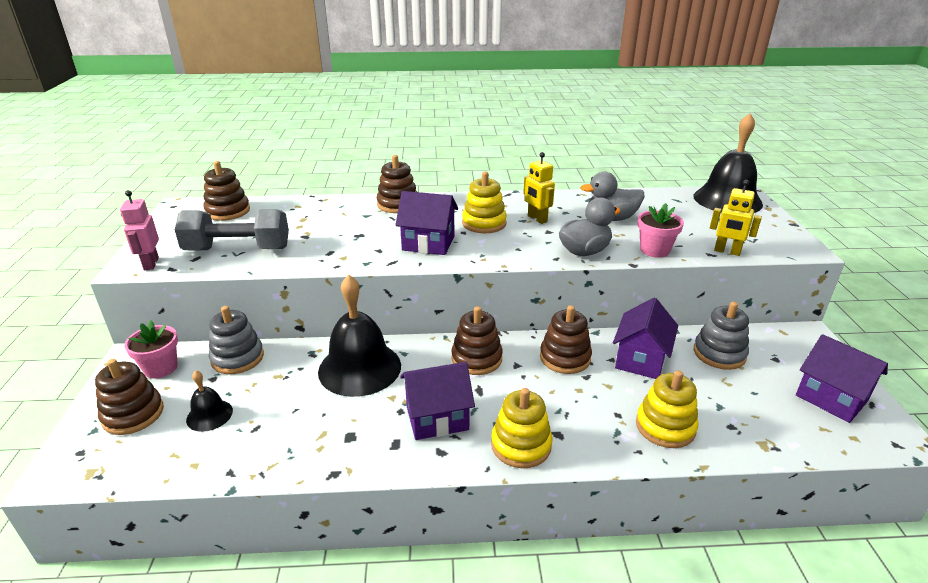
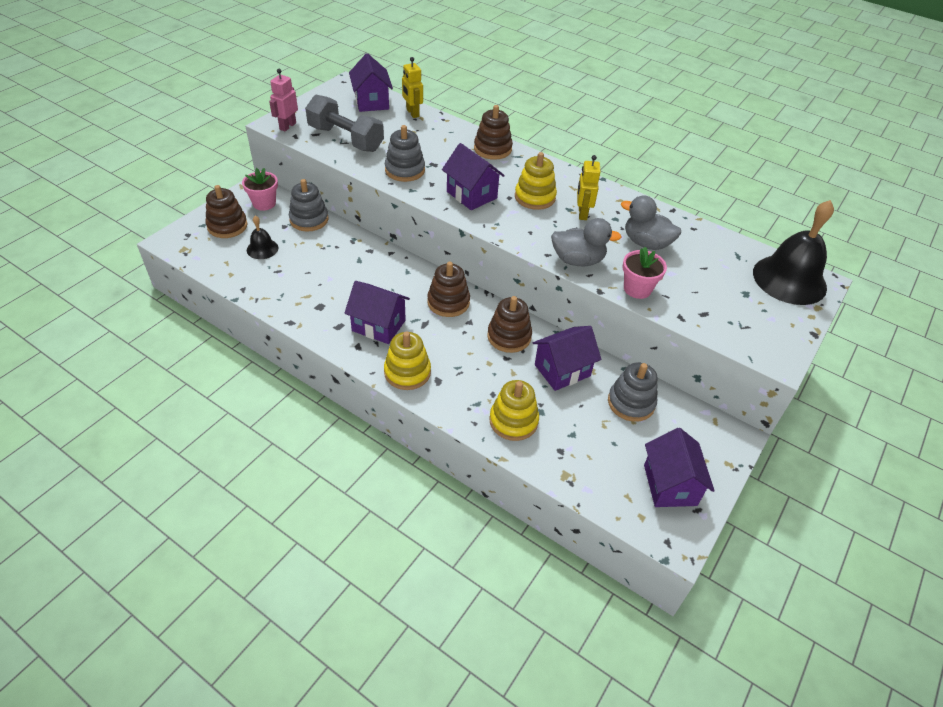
camera: 35 degrees right, 15 degrees up
(228, 211) = (371, 102): brown stacking toy -> purple house
(337, 250) = (405, 170): none -> grey stacking toy
(359, 368) = (370, 266): black bell -> none
(727, 251) = (699, 323): yellow robot -> yellow robot (412, 113)

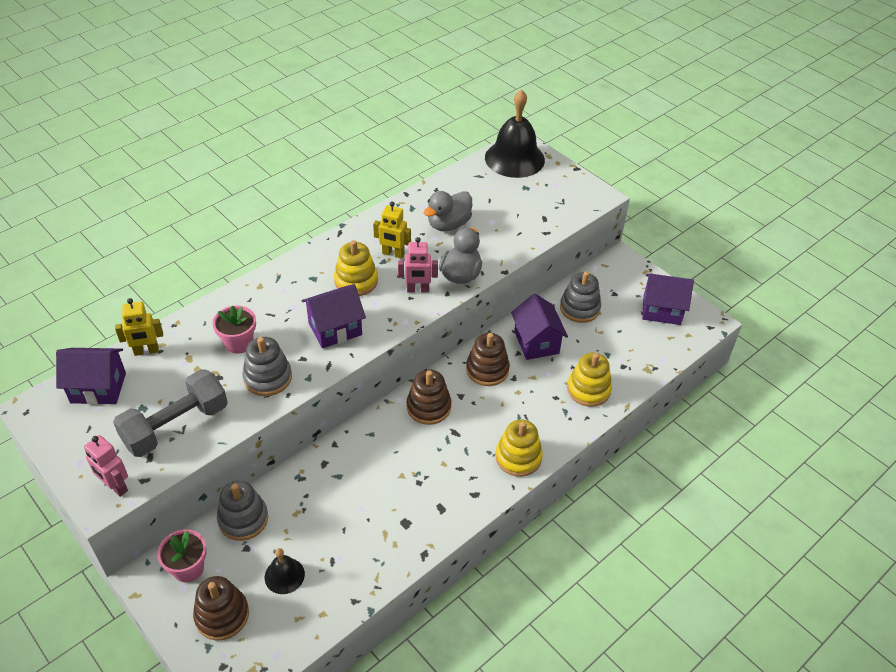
camera: 75 degrees left, 0 degrees up
(378, 325) = (448, 472): purple house -> none
(492, 149) = (256, 294): brown stacking toy -> none
(542, 235) = (417, 290): none -> pink robot
(637, 289) = (507, 247): pink flower pot -> pink flower pot (239, 343)

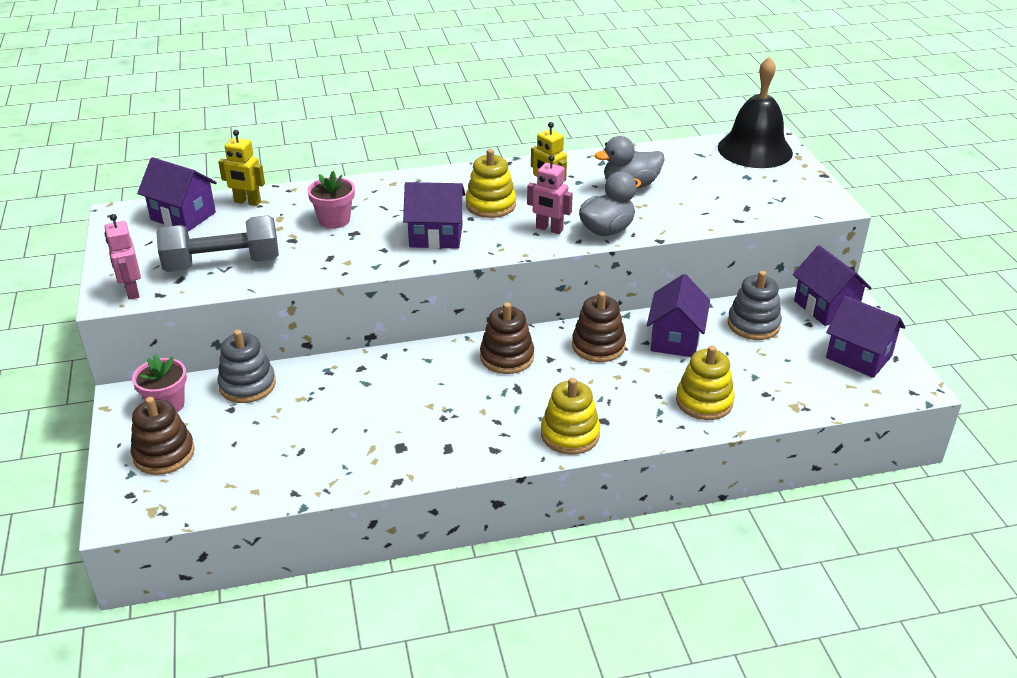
camera: 30 degrees right, 10 degrees down
(268, 378) = (337, 254): grey stacking toy -> none
(284, 575) = (246, 445): black bell -> none
(617, 275) = (825, 307): none -> purple house

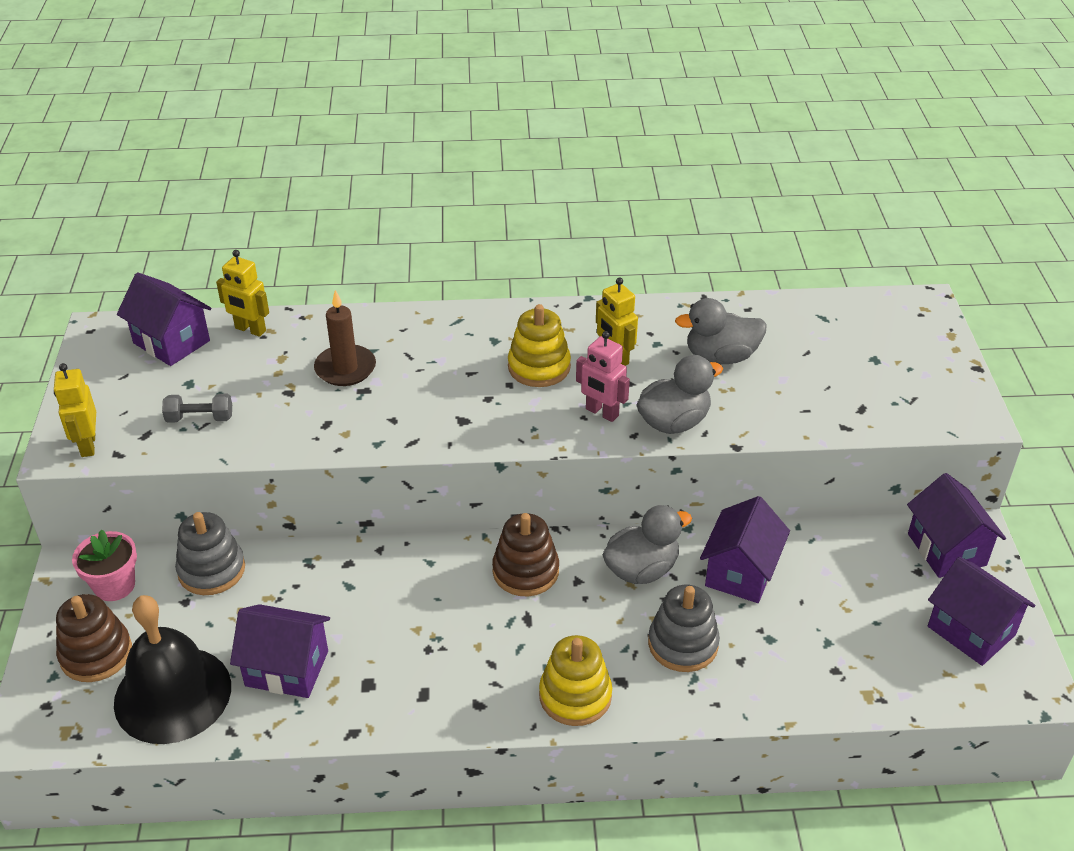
camera: 10 degrees right, 5 degrees up
(132, 291) = (88, 445): pink robot -> yellow robot
(222, 264) = (200, 418): grey dumbbell -> grey dumbbell, size x0.48
(334, 220) = (345, 368): pink flower pot -> brown candle
(436, 236) = (460, 407): purple house -> purple house (287, 668)
(598, 346) = (641, 569): brown stacking toy -> grey duck
(704, 401) = (754, 671): yellow stacking toy -> none
(753, 324) = (846, 563): grey stacking toy -> grey stacking toy (683, 644)
(755, 149) = (896, 317): black bell -> black bell (172, 694)

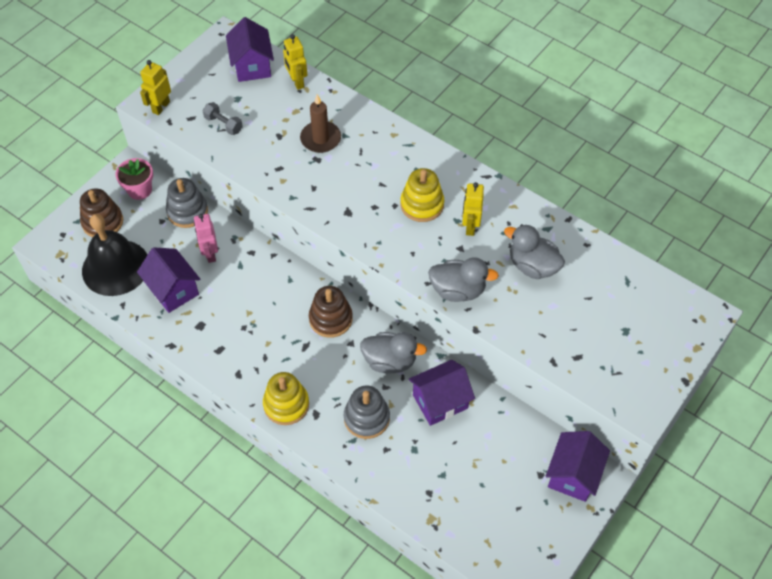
camera: 40 degrees right, 15 degrees up
(601, 413) = (425, 257): pink robot -> pink robot (210, 254)
(971, 631) = (529, 530): purple house -> none

